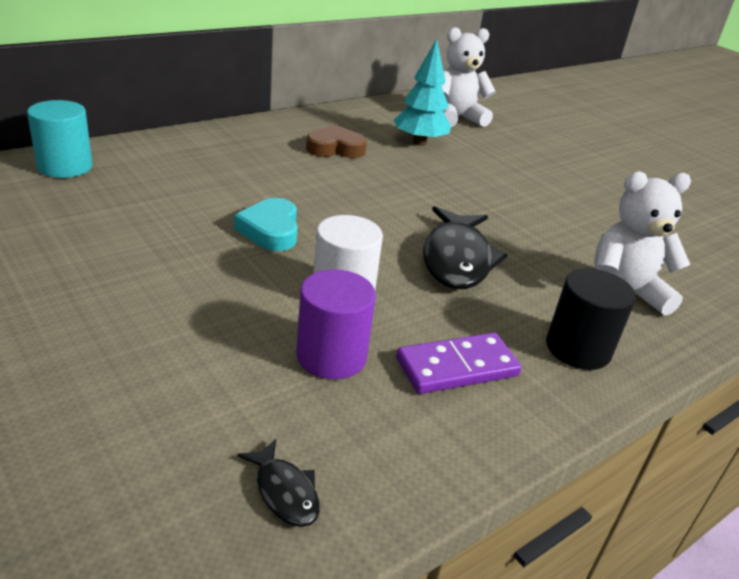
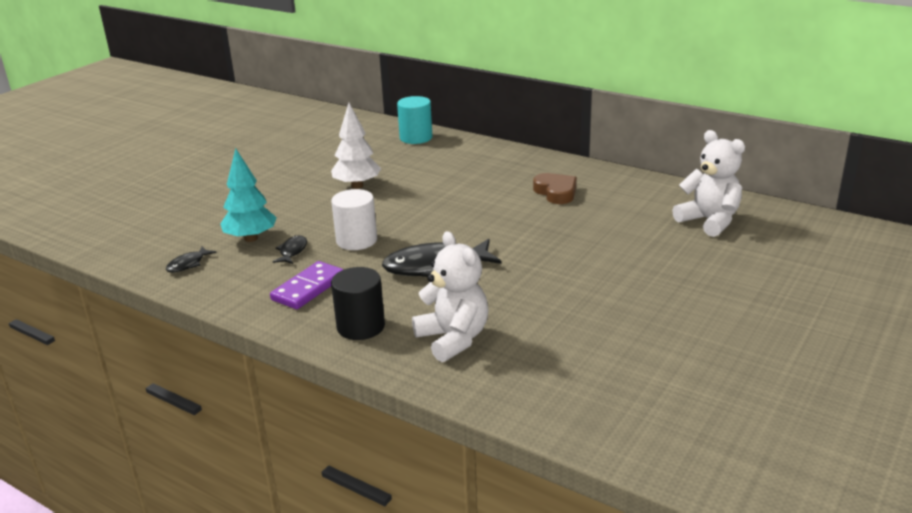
camera: 75 degrees right, 5 degrees down
(165, 248) = (357, 186): none -> white tree
(270, 230) = (406, 204): turquoise heart -> none
(331, 356) = (292, 251): purple cylinder -> black fish
(419, 142) = (621, 217): turquoise tree -> turquoise tree (251, 238)
(457, 367) = (308, 288): purple domino -> purple domino turned 75 degrees clockwise

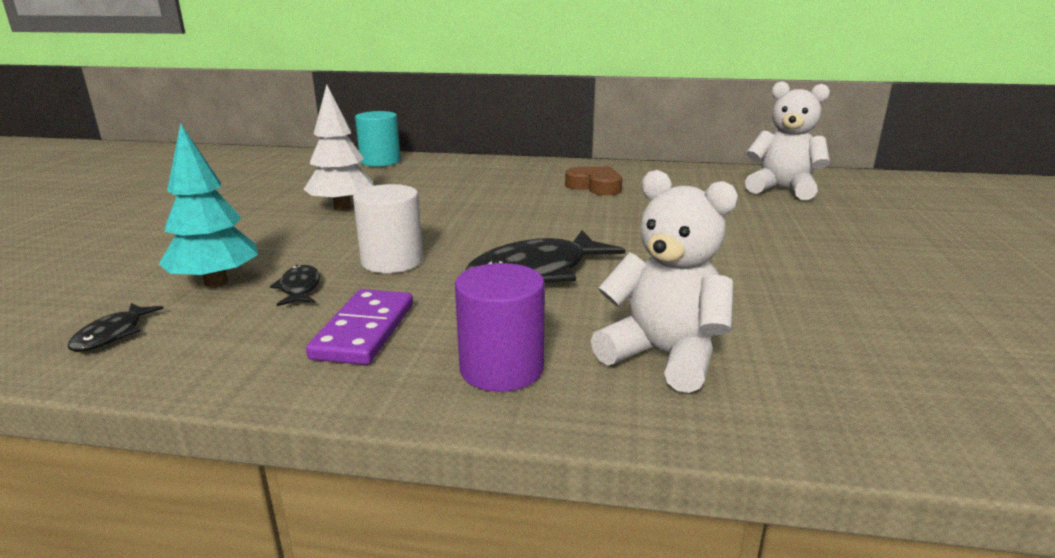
camera: 25 degrees left, 5 degrees down
(360, 326) = (501, 368): black cylinder -> purple cylinder

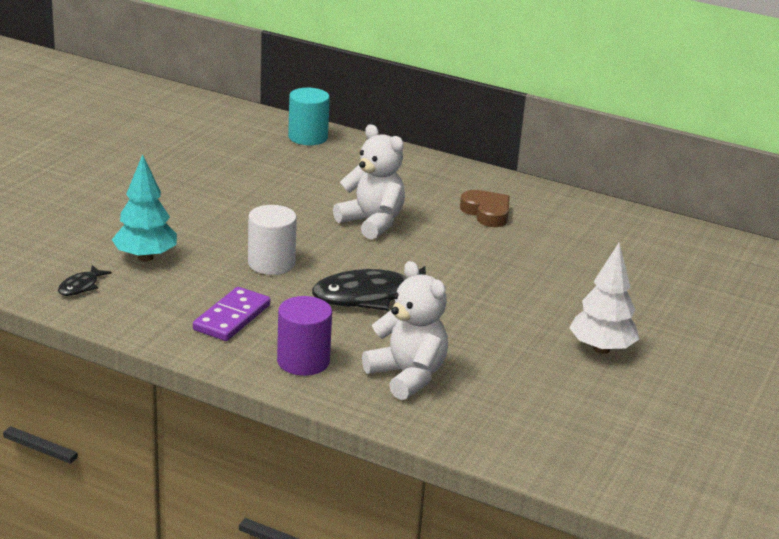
camera: 15 degrees right, 5 degrees up
(299, 288) = (200, 274): black fish -> none
(342, 207) = (253, 196): white tree -> white tree (601, 349)
(782, 189) = (659, 252): white teddy bear -> white teddy bear (372, 223)

